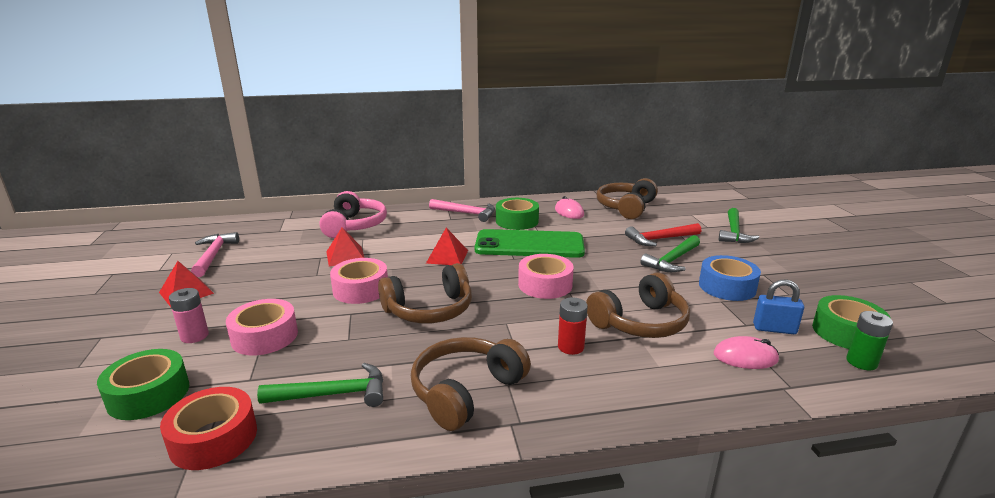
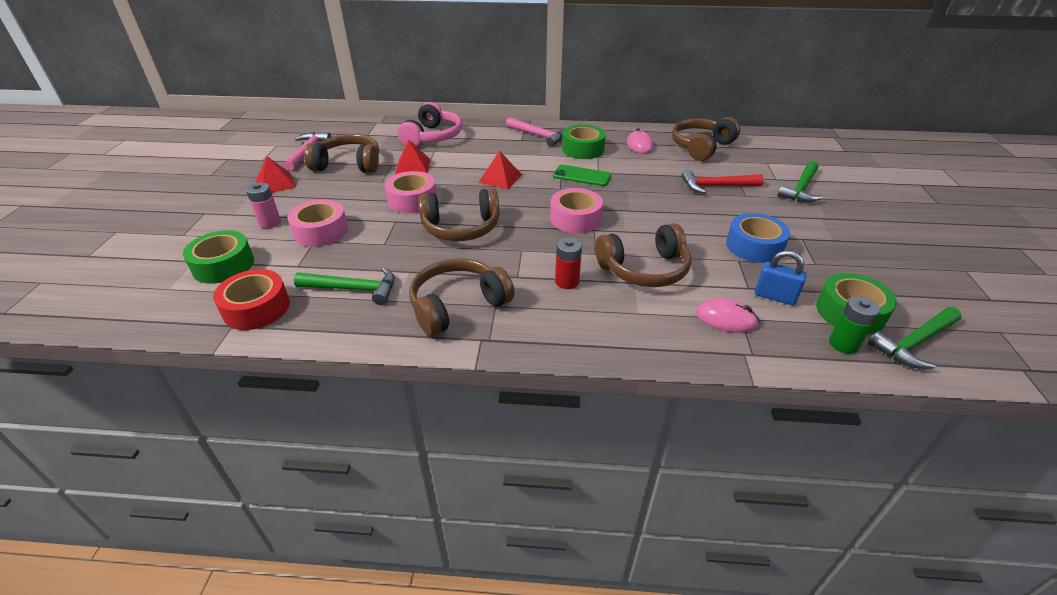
camera: 15 degrees right, 15 degrees up
(269, 262) = (348, 164): none -> brown headphones
(529, 245) = (582, 176): green phone -> green phone, size x0.53
(672, 260) = (715, 211): green hammer -> green hammer (914, 342)

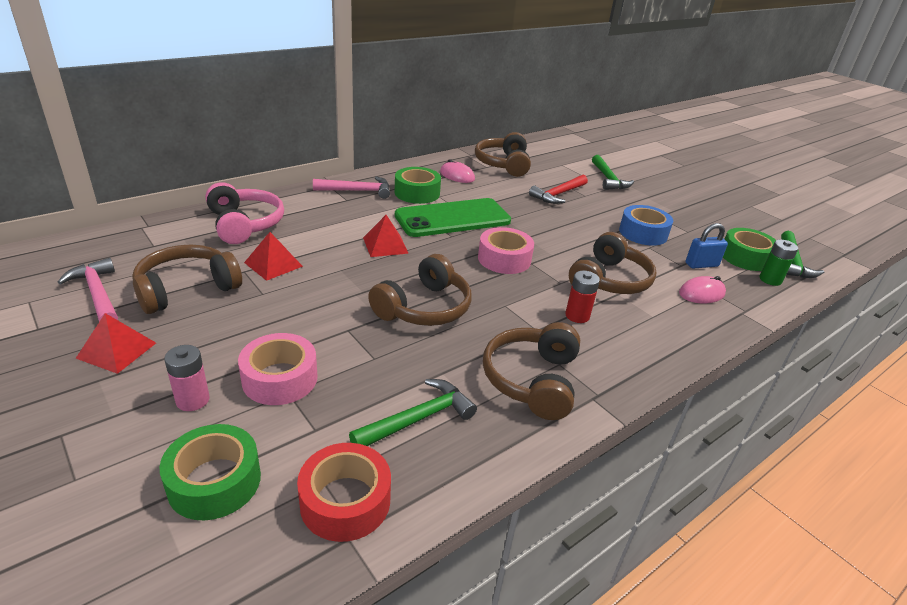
camera: 45 degrees left, 5 degrees down
(412, 200) = (331, 300): pink tape -> none
(582, 176) = (453, 218): green phone -> green phone, size x1.88

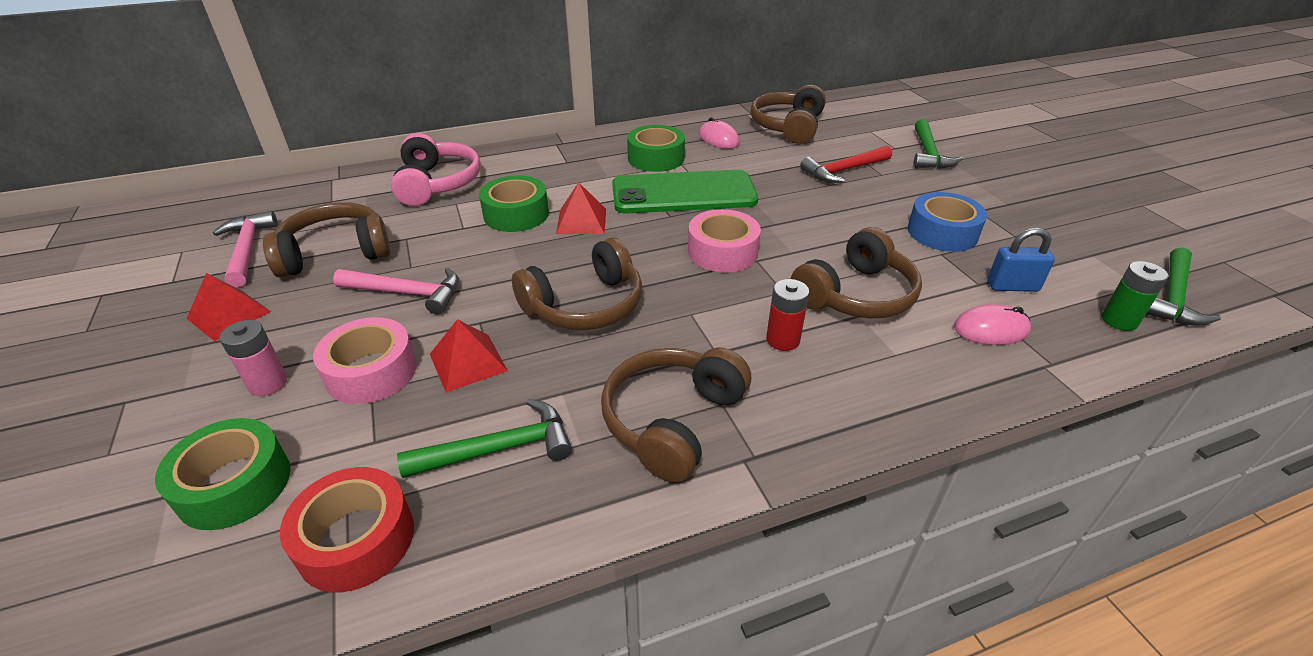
camera: 20 degrees right, 5 degrees up
(273, 264) = (441, 233): red pyramid -> red pyramid (468, 362)
(357, 191) = (585, 151): pink hammer -> pink hammer (407, 293)
(745, 257) = (1093, 282): green tape -> green tape (516, 214)

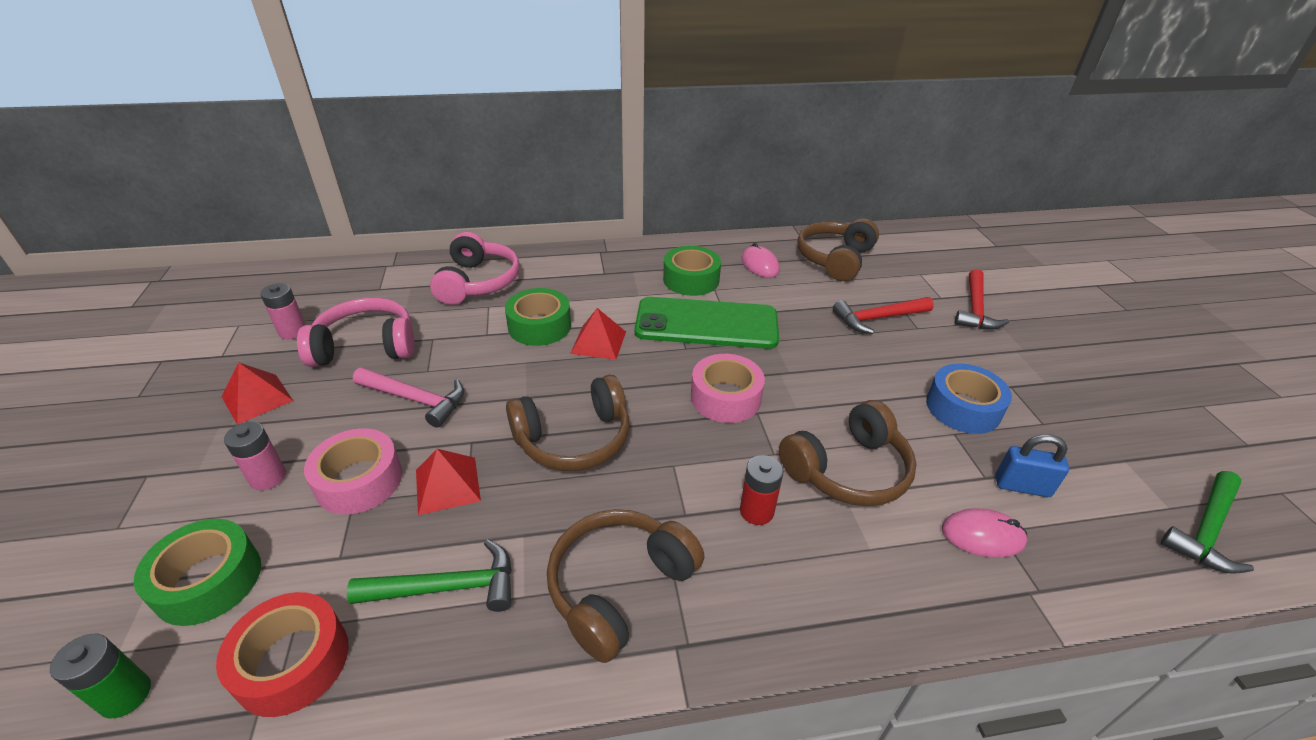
camera: 10 degrees right, 0 degrees up
(247, 250) = (293, 331): pink hammer -> pink battery
(335, 253) = (366, 346): brown headphones -> pink headphones
(928, 153) = (975, 309): green hammer -> red hammer
(1119, 321) = (1133, 549): green battery -> green battery (125, 695)

